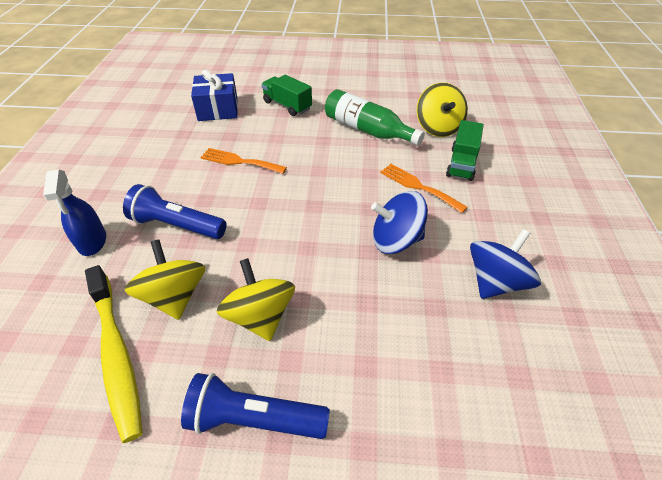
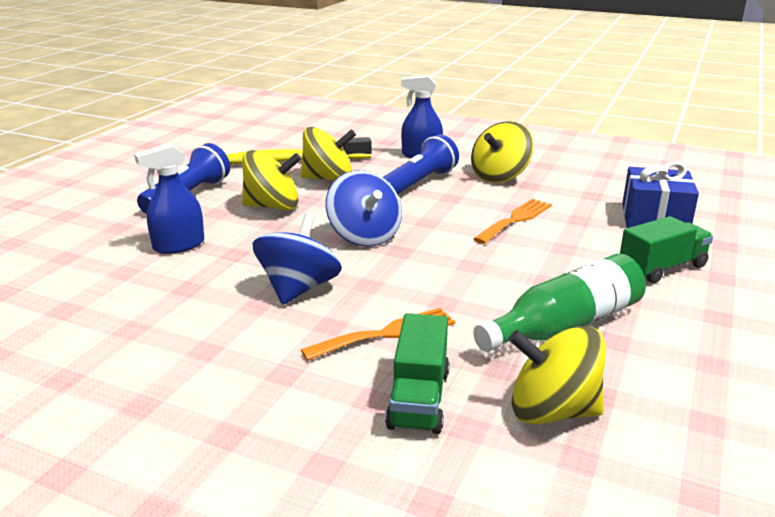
camera: 110 degrees right, 20 degrees down
(150, 180) = (499, 176): none -> yellow spinning top
(374, 354) = (178, 245): none -> blue spray bottle
(462, 164) = (419, 398): green truck -> green truck turned 120 degrees counterclockwise
(495, 282) = (170, 338): blue spinning top -> blue spinning top (364, 236)

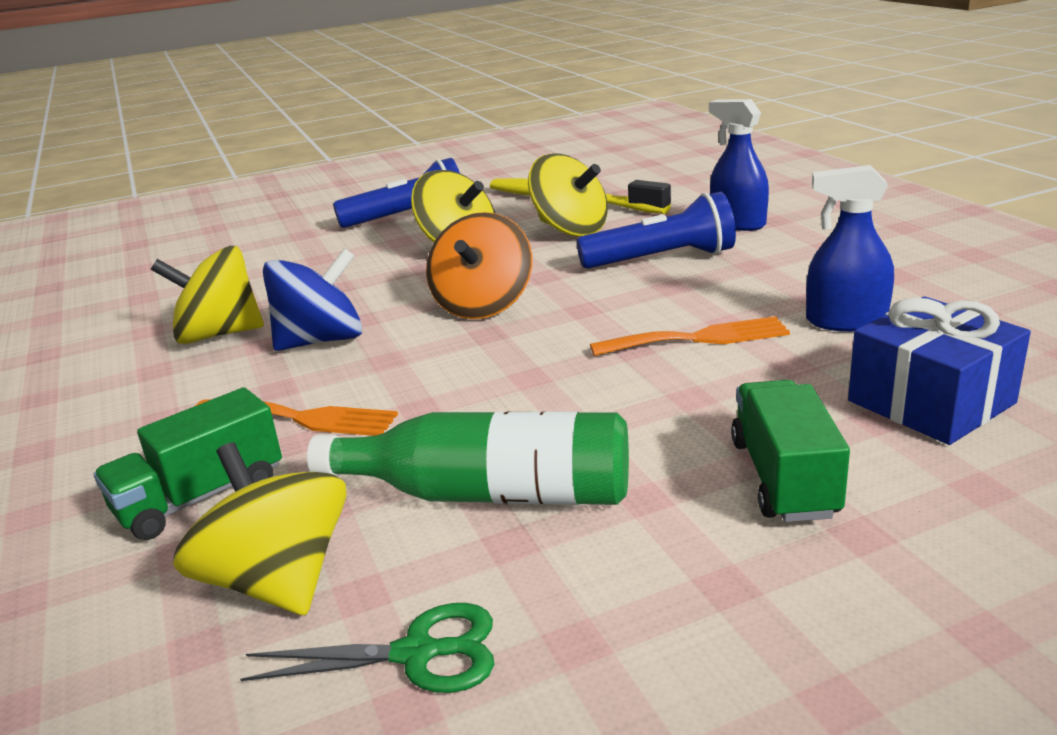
camera: 45 degrees right, 0 degrees up
(178, 245) = (312, 265): blue spray bottle -> blue spray bottle (846, 321)
(364, 236) = (483, 305): blue spinning top -> orange spinning top
(499, 176) = (793, 275): yellow spinning top -> yellow spinning top (219, 334)
(662, 268) = (784, 478): green truck -> green truck turned 105 degrees counterclockwise
(671, 402) = (416, 654): none -> green scissors

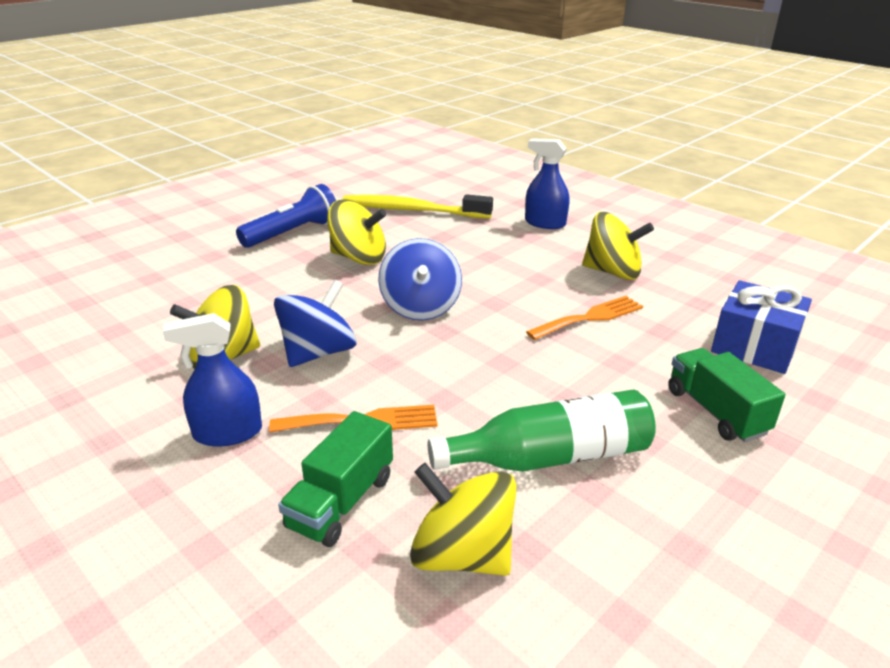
camera: 25 degrees left, 5 degrees up
(416, 654) = (601, 582): green scissors -> none
(483, 305) = (420, 307): orange spinning top -> blue spinning top
(570, 229) = (432, 236): yellow spinning top -> yellow spinning top (612, 272)
(661, 259) = (517, 257): blue flashlight -> none
(846, 321) = (668, 294): blue spray bottle -> blue spray bottle (227, 433)

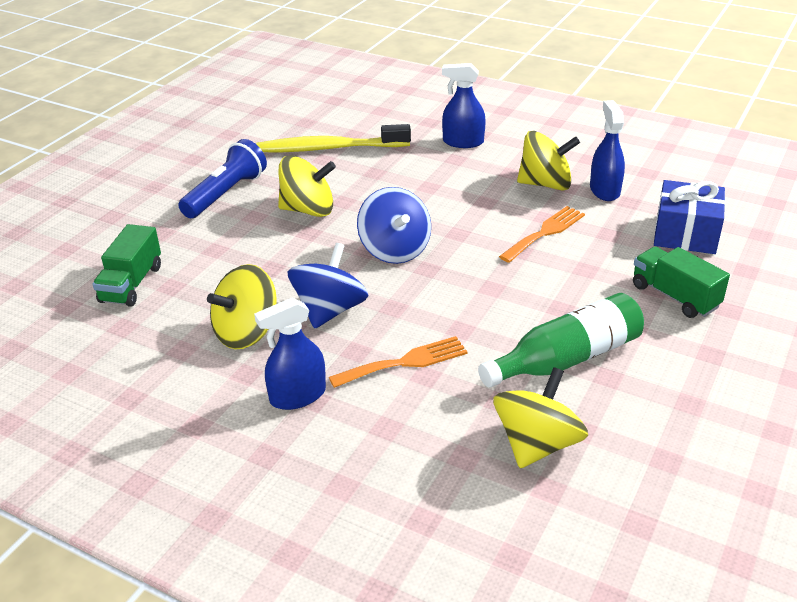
camera: 15 degrees left, 5 degrees up
(341, 502) = (425, 428): green truck -> green truck (131, 284)
(462, 554) = (537, 444): yellow spinning top -> yellow spinning top turned 105 degrees clockwise
(676, 288) = (604, 190): none -> blue spray bottle

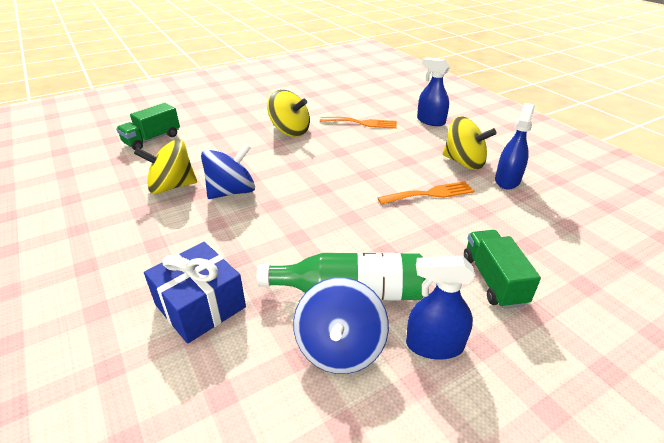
camera: 30 degrees right, 0 degrees up
(226, 194) = (256, 110): blue flashlight -> none
(297, 396) = (149, 236): blue spray bottle -> blue spray bottle (434, 345)
(330, 148) = (342, 103): yellow toothbrush -> none
(394, 250) = (314, 170): blue spinning top -> blue spinning top (340, 348)
(405, 362) = (236, 243): orange fork -> orange fork (362, 123)
(537, 444) = (253, 350): yellow spinning top -> none
(685, 234) = (550, 234): blue gift -> blue gift (200, 306)

